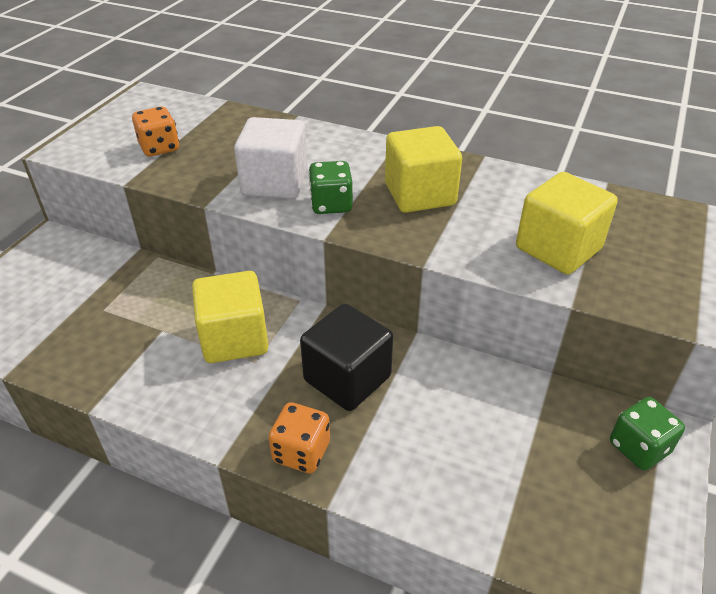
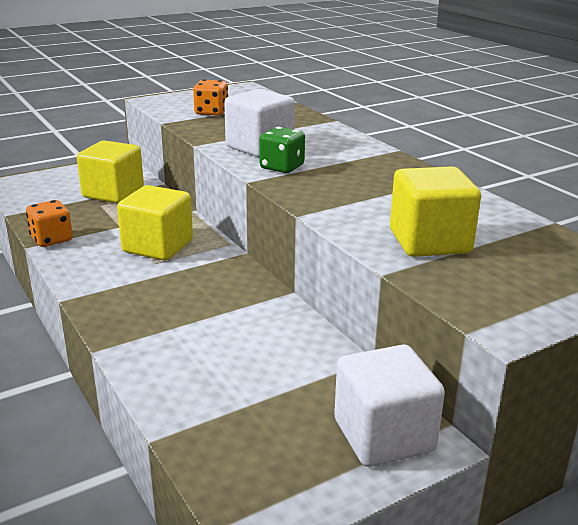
camera: 35 degrees right, 15 degrees down
(301, 452) = (117, 318): orange dice -> orange dice (51, 239)
(347, 378) = (203, 295): black cube -> none
(419, 194) = (360, 181): yellow cube -> yellow cube (113, 193)
(639, 447) = (383, 435): green dice -> white cube

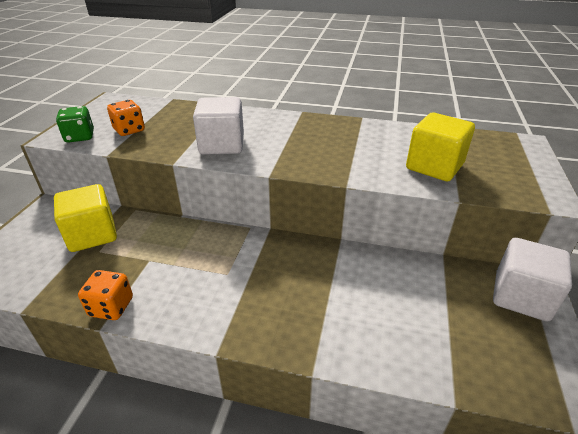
camera: 45 degrees left, 10 degrees up
(158, 246) = (207, 259): yellow cube -> none
(282, 167) = (267, 154): green dice -> green dice (80, 137)

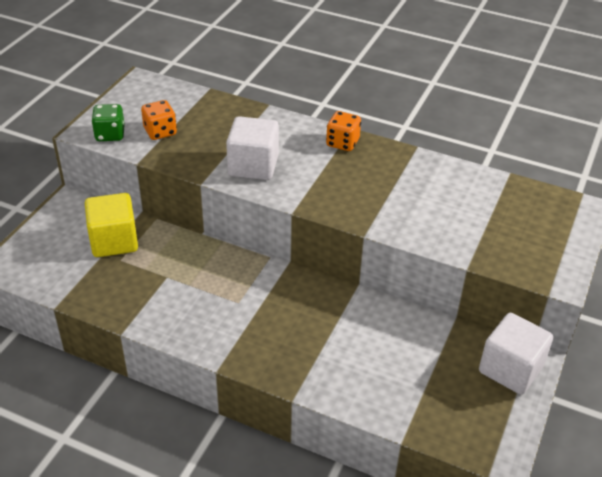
camera: 10 degrees right, 5 degrees up
(111, 307) = (131, 316): orange dice -> orange dice (342, 143)
(434, 166) = (463, 225): yellow cube -> none

